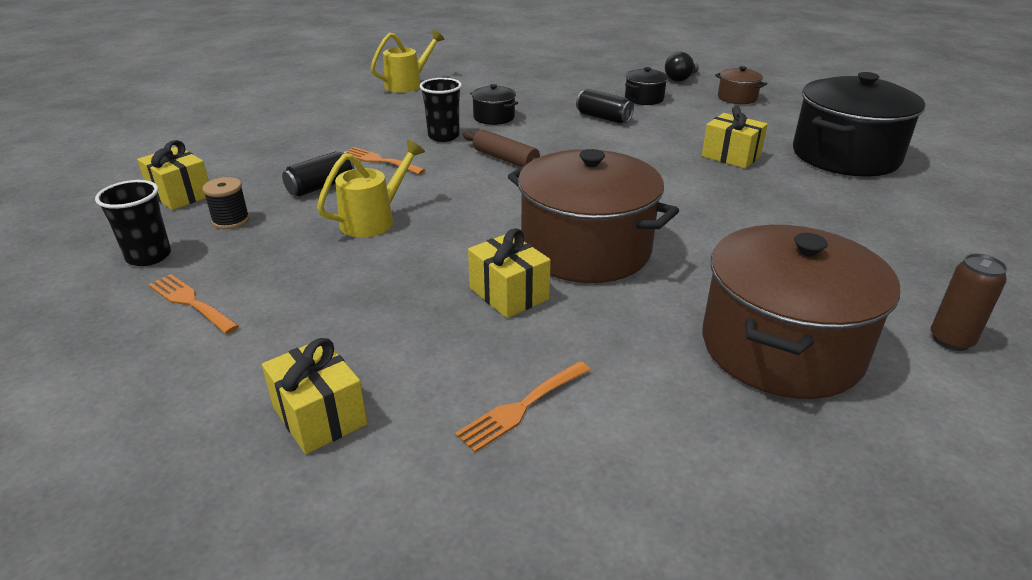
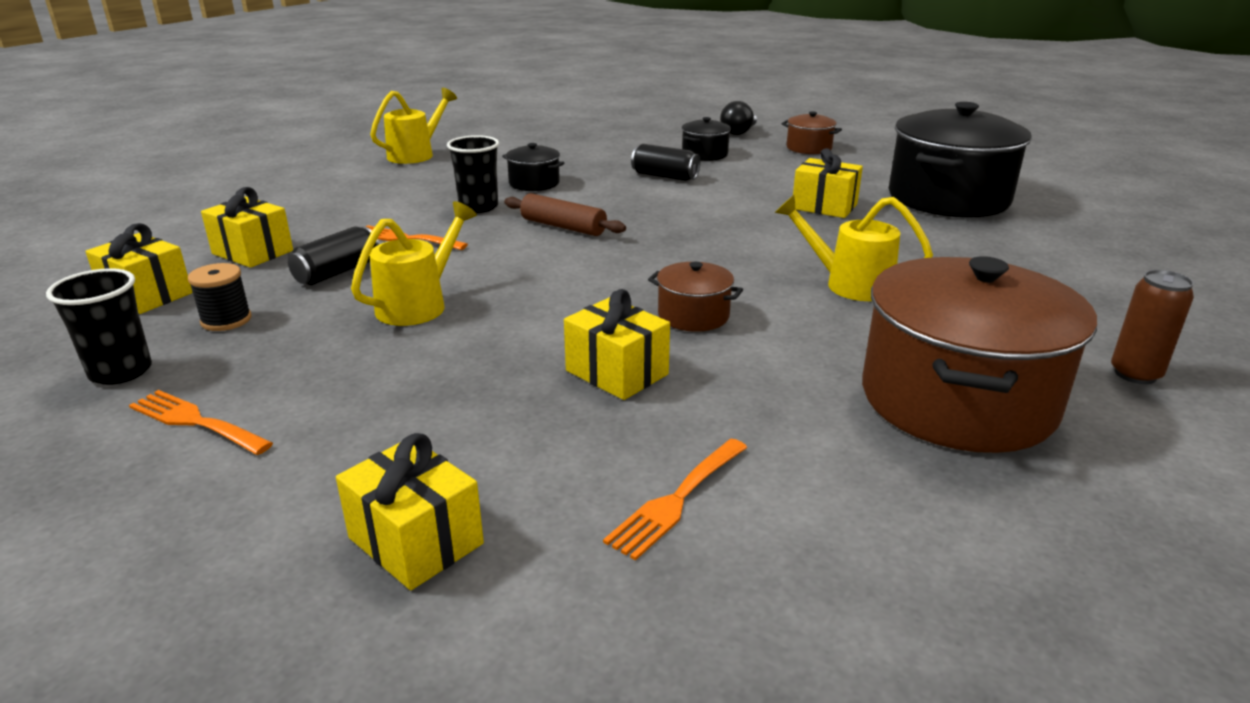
camera: 10 degrees left, 5 degrees down
(263, 164) = (253, 252): none -> yellow gift
(586, 249) = (693, 316): brown pot -> brown pot, size x0.45
(726, 232) = (849, 284): none -> yellow watering can

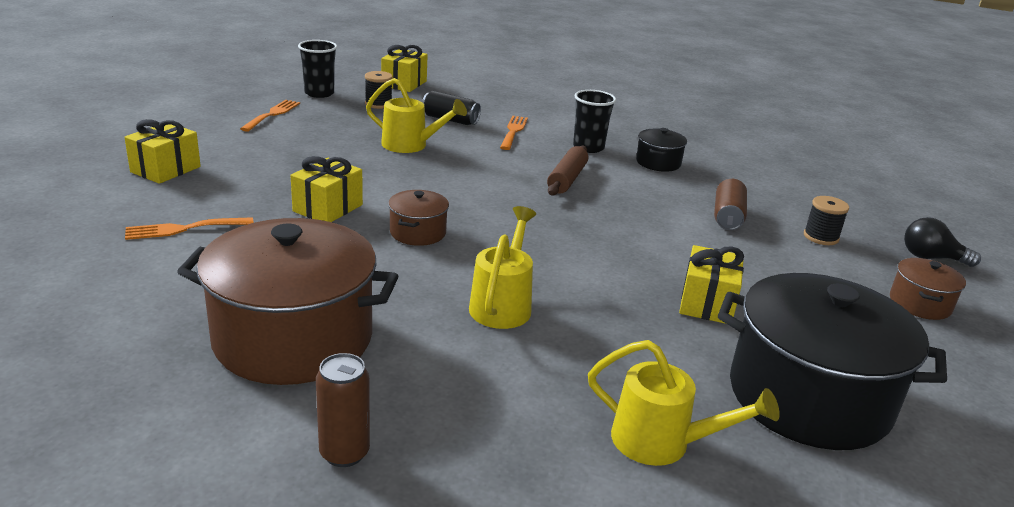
camera: 75 degrees right, 0 degrees up
(253, 252) = (470, 96): yellow gift -> none
(416, 154) = (689, 116): yellow watering can -> yellow watering can (662, 443)
(664, 176) = (727, 217): black can -> brown can
(677, 500) = (184, 229): orange fork -> orange fork turned 45 degrees counterclockwise
(705, 154) = (821, 237): black pot -> black spool

